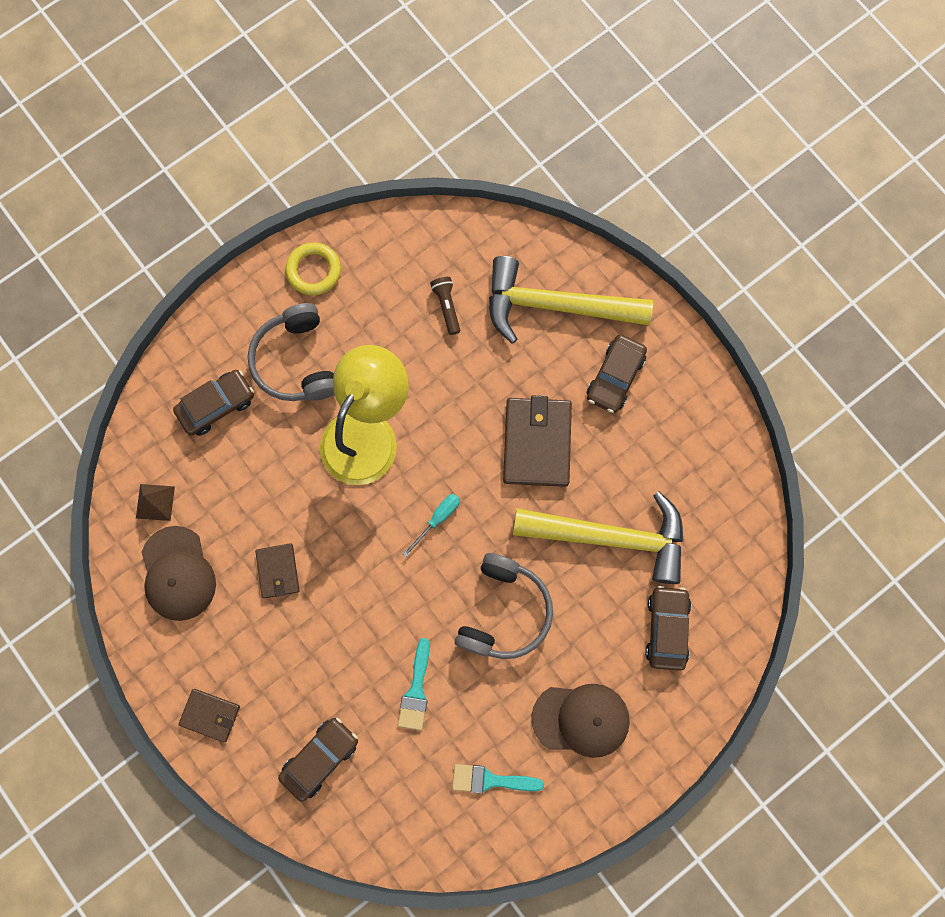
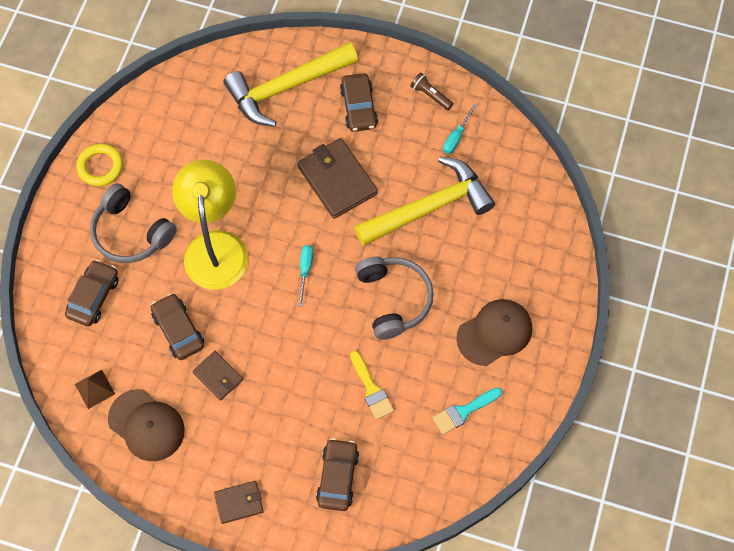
camera: 35 degrees left, 10 degrees down
(416, 690) = (371, 389): turquoise brush -> yellow brush
(447, 307) = (212, 133): brown flashlight -> brown flashlight (430, 95)
(666, 629) = (507, 240): brown car -> brown car (178, 330)
(694, 478) = (456, 136): none -> turquoise screwdriver

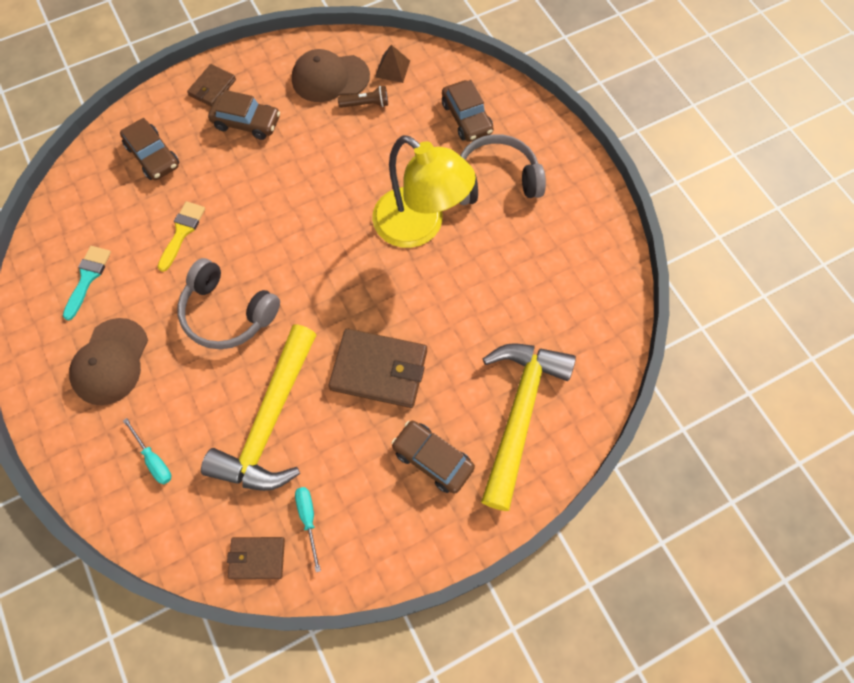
camera: 135 degrees right, 0 degrees up
(100, 167) = (582, 204): yellow ring -> none
(178, 330) = (378, 149): brown car -> brown car (246, 122)
(218, 376) = (313, 145): brown wallet -> brown wallet (257, 558)
(305, 271) = (326, 271): turquoise screwdriver -> turquoise screwdriver (153, 459)
(371, 389) = (182, 232): yellow brush -> yellow brush turned 90 degrees clockwise
(430, 95) = (376, 541): brown flashlight -> brown flashlight (366, 104)

